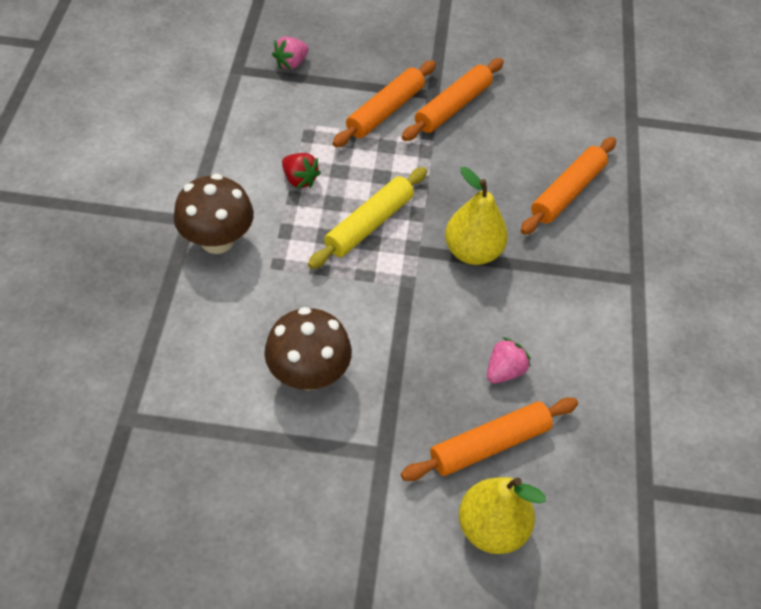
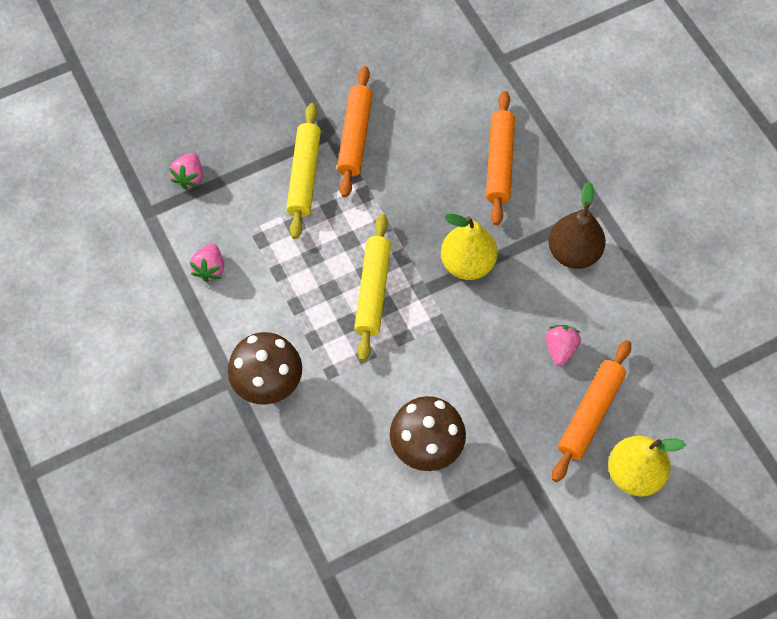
camera: 30 degrees left, 10 degrees up
(248, 132) = (210, 268): none -> pink strawberry
(299, 179) = (287, 286): red strawberry -> none
(385, 111) = (304, 175): orange rolling pin -> yellow rolling pin
(582, 300) = (573, 252): none -> brown pear

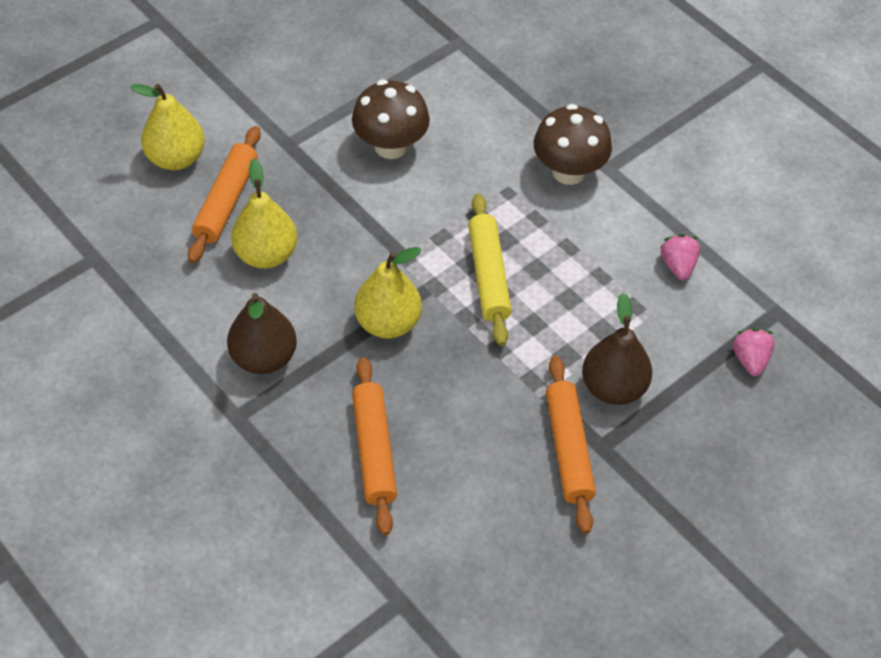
camera: 165 degrees right, 10 degrees down
(304, 175) = (613, 388): yellow rolling pin -> brown pear
(560, 349) = (266, 254): pink strawberry -> yellow pear

